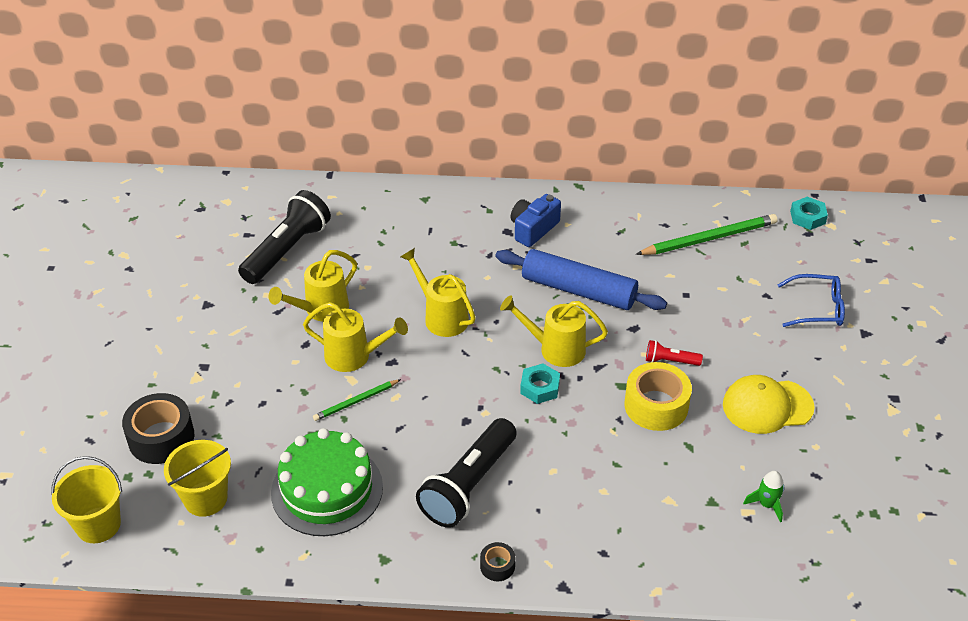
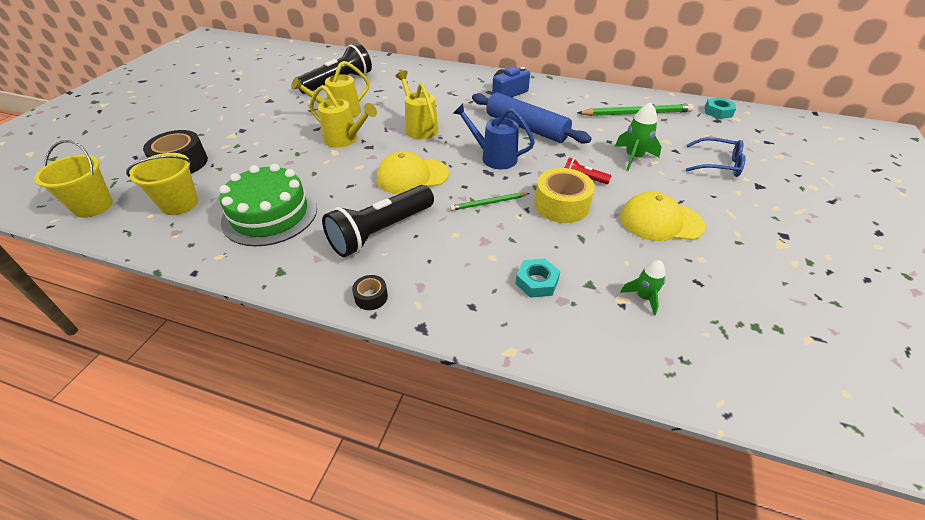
camera: 15 degrees right, 0 degrees up
(356, 402) = (329, 165): green pencil -> green pencil (488, 203)
(468, 398) = (412, 176): none -> yellow cap
(540, 387) = (471, 178): turquoise nut -> turquoise nut (537, 282)
(555, 349) = (494, 157): yellow watering can -> blue watering can
(720, 316) = (633, 157): none -> green rocket

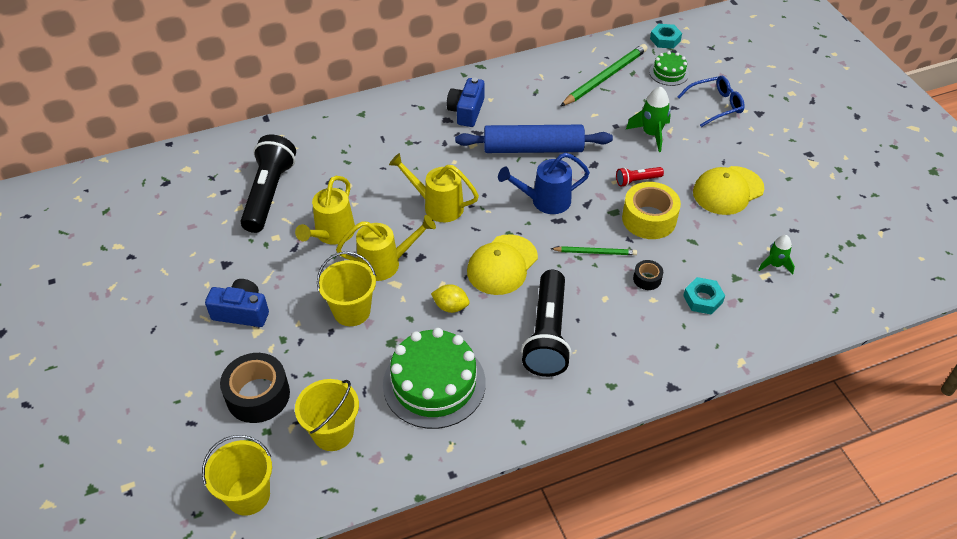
camera: 40 degrees left, 5 degrees up
(240, 123) = (242, 312): none -> blue camera
(290, 152) = (352, 311): none -> yellow bucket
(346, 180) = (451, 307): none -> yellow lemon
(371, 297) = (611, 391): black tape -> black tape (647, 279)
(488, 203) = (595, 252): green pencil -> green pencil turned 120 degrees counterclockwise
(697, 130) = (669, 73): none -> green cake

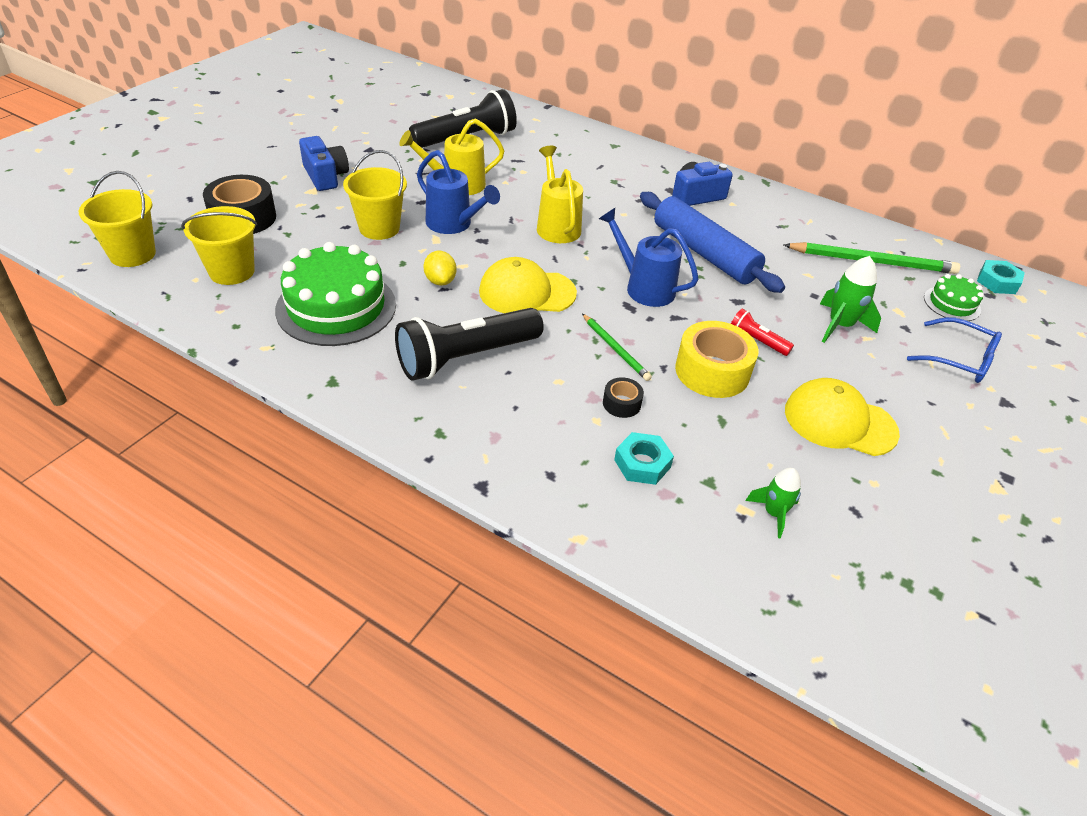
camera: 50 degrees right, 5 degrees down
(386, 263) = (453, 224): yellow watering can -> blue watering can

